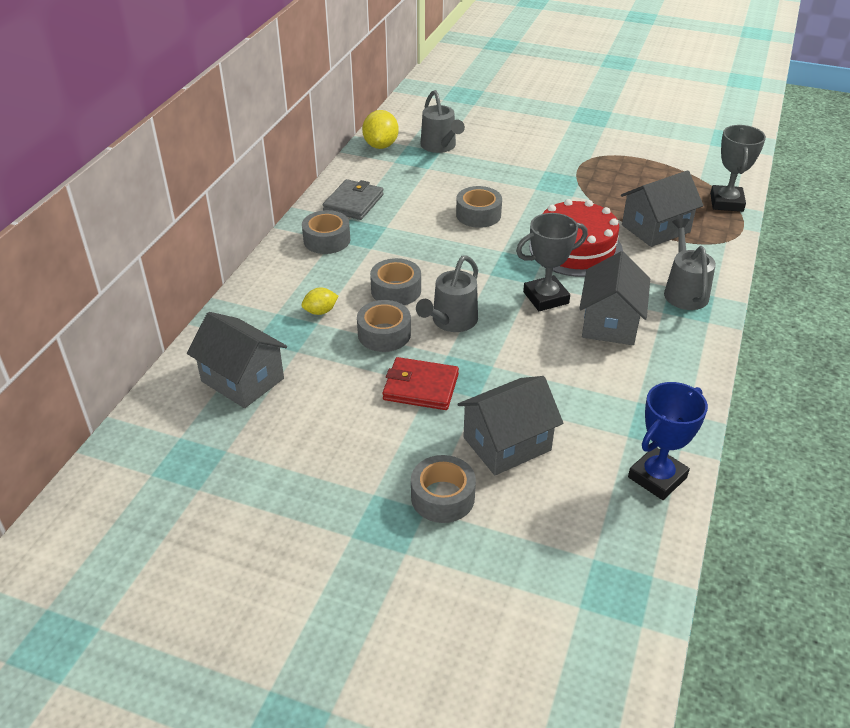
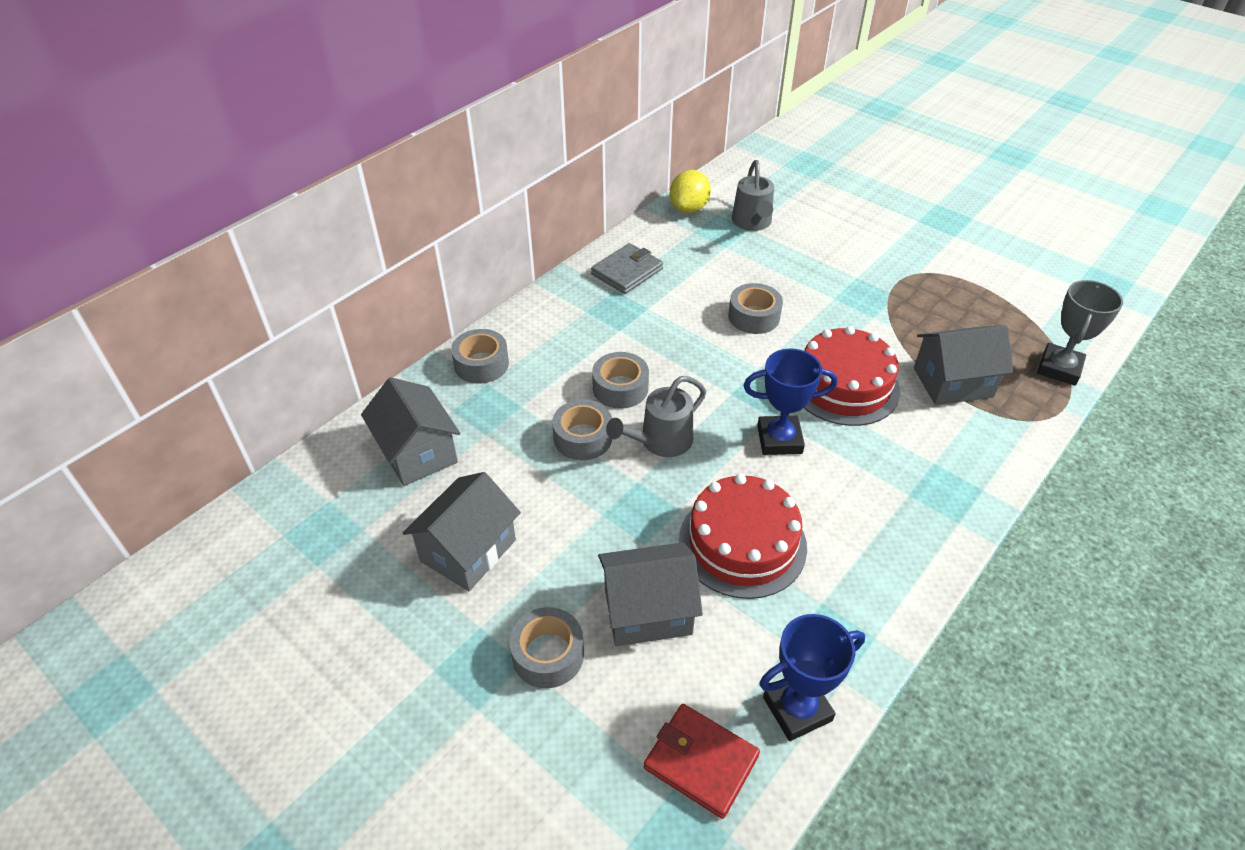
camera: 20 degrees right, 5 degrees up
(320, 311) = (531, 393): yellow lemon -> none
(327, 240) = (578, 310): grey tape -> grey tape (481, 364)
(421, 387) = (590, 513): red wallet -> red wallet (701, 762)
(546, 298) = (779, 439): grey trophy -> blue trophy
(555, 377) = (742, 543): none -> red cake
(610, 323) = (838, 492): grey house -> grey house (468, 550)
(684, 291) = (948, 473): grey watering can -> none

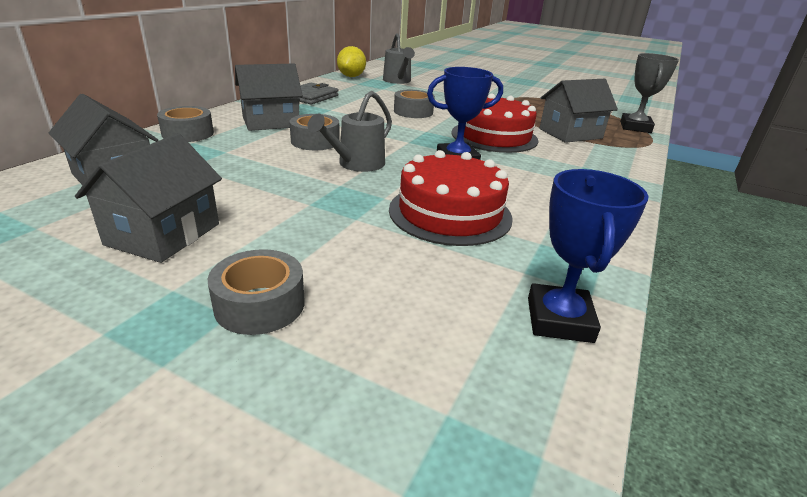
camera: 15 degrees left, 15 degrees down
(583, 438) = (285, 165): grey tape -> none
(647, 611) = (371, 261): grey house -> grey house (271, 122)
(701, 762) = (472, 381): red wallet -> none
(797, 709) = (559, 320): blue trophy -> blue trophy turned 45 degrees counterclockwise

